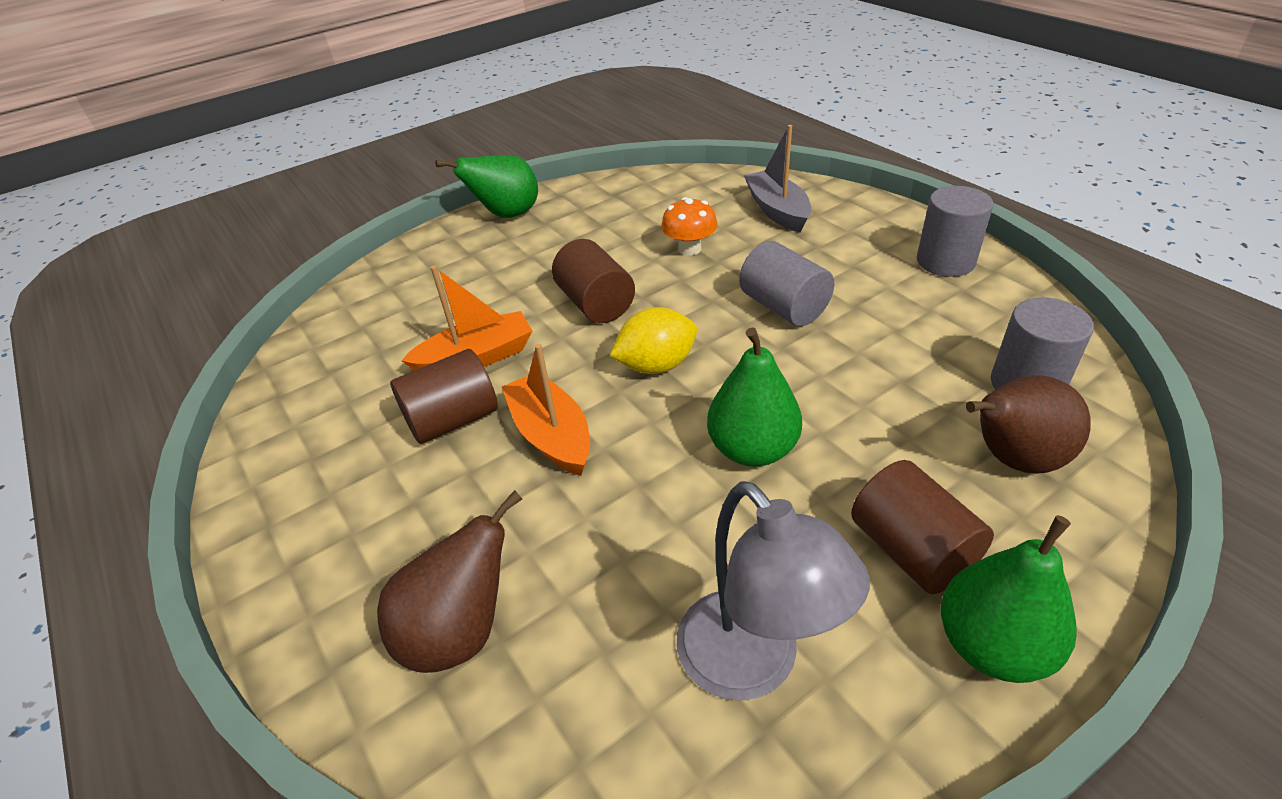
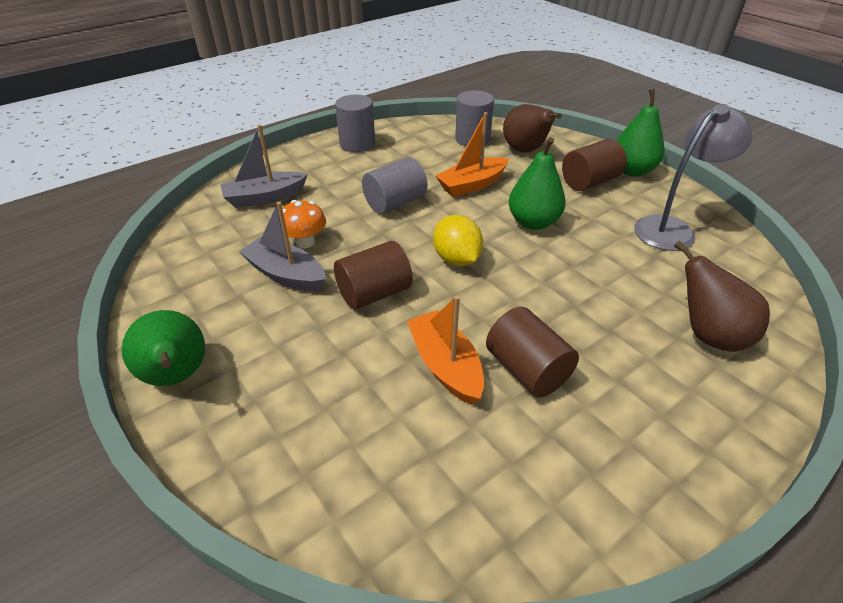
camera: 95 degrees left, 0 degrees up
(551, 435) = (535, 308): orange boat -> orange boat (472, 185)
(631, 245) = (286, 274): none -> grey boat

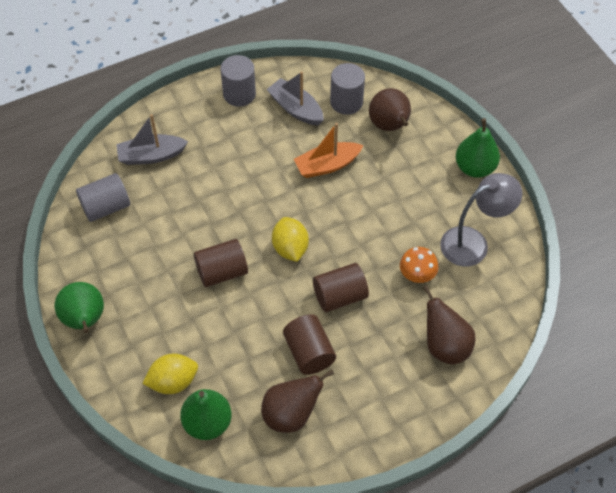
camera: 10 degrees right, 15 degrees up
(286, 274) = (161, 244): grey boat -> grey boat (296, 109)
(305, 242) = (178, 212): orange mushroom -> orange mushroom (417, 275)
(327, 442) = (173, 382): none -> yellow lemon
(395, 203) = (257, 178): grey cylinder -> grey cylinder (106, 207)
(445, 366) = (257, 340): orange boat -> none
(533, 222) = (363, 218): green pear -> green pear (207, 423)
(534, 462) = (291, 414): none -> brown pear
(589, 182) = (430, 177): brown cylinder -> brown cylinder (340, 296)

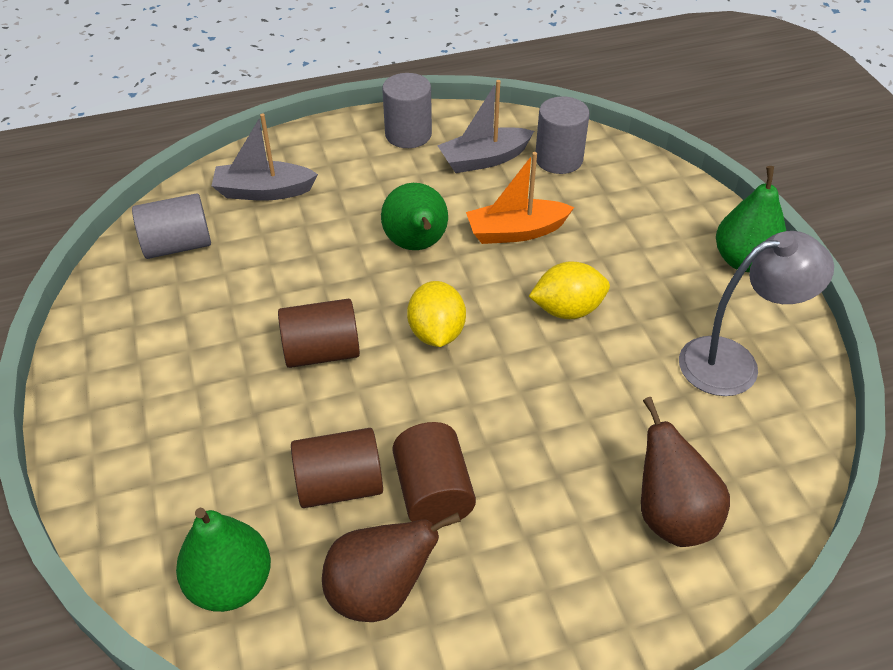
camera: 10 degrees right, 10 degrees down
(85, 320) = (89, 392): green pear -> green pear (417, 245)
(173, 382) = (194, 505): yellow lemon -> yellow lemon (567, 310)
(296, 109) = (484, 159): grey boat -> grey boat turned 75 degrees counterclockwise
(340, 296) = (502, 412): brown cylinder -> brown cylinder (339, 485)
(390, 126) = (618, 194): brown pear -> none
(417, 275) = (635, 398): orange mushroom -> none

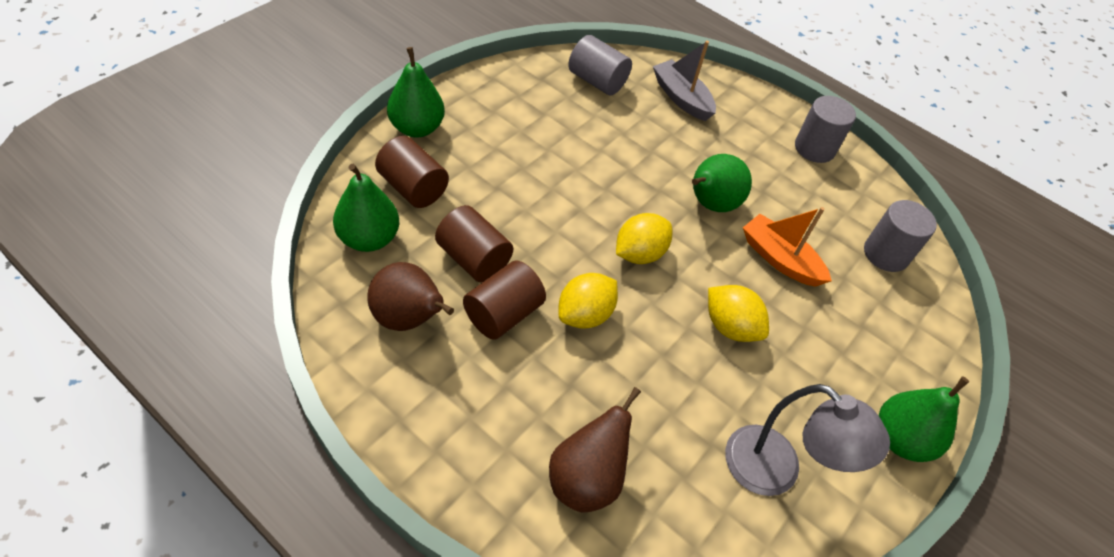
camera: 50 degrees right, 5 degrees up
(95, 451) = (417, 128): none -> green pear
(322, 352) = (571, 197): brown cylinder -> brown cylinder (413, 188)
(481, 418) = (585, 315): none -> yellow lemon
(484, 159) = (836, 205): grey boat -> none

